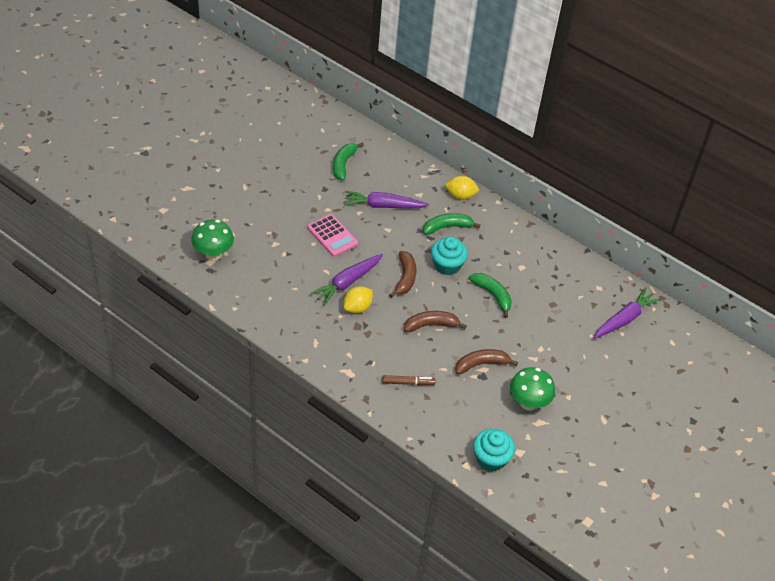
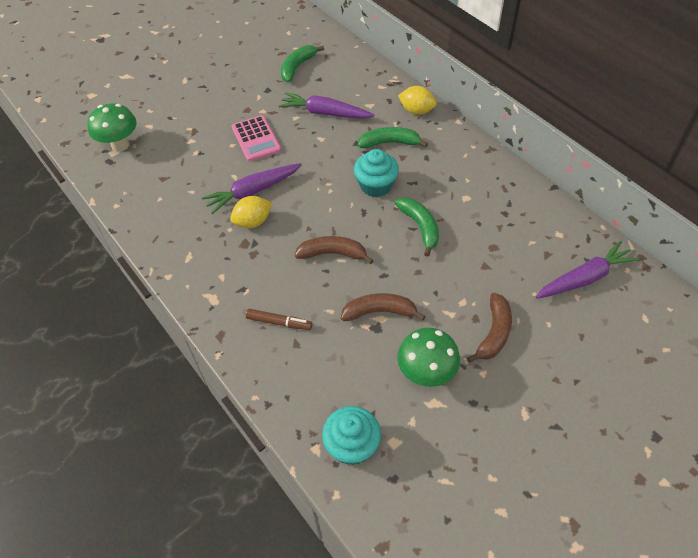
camera: 20 degrees right, 5 degrees up
(405, 278) = (321, 194): brown banana -> brown banana (494, 333)

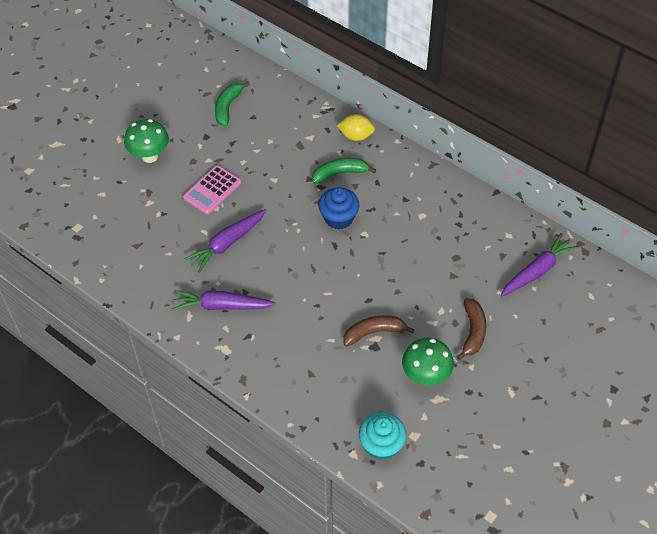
camera: 15 degrees left, 0 degrees up
(120, 145) = (81, 219): green mushroom -> green mushroom (150, 156)
(253, 222) = (237, 272): yellow lemon -> none
(256, 139) = (212, 190): pink calculator -> pink calculator turned 75 degrees clockwise
(279, 322) = (290, 358): brown marker -> none
(325, 113) = (270, 152): purple carrot -> purple carrot (221, 306)
(333, 253) = (318, 289): brown banana -> none
(376, 185) = (338, 218): turquoise cupcake -> blue cupcake
(420, 227) = (388, 250): green banana -> none

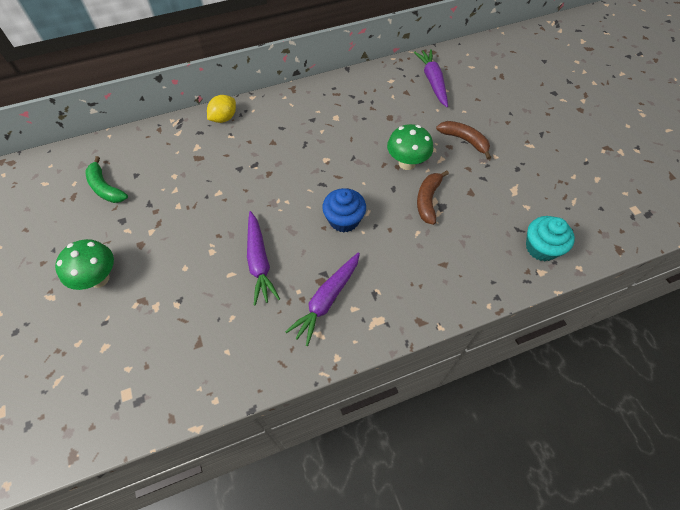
camera: 60 degrees left, 5 degrees up
(212, 190) = (188, 245): pink calculator -> none
(338, 218) = (296, 168): blue cupcake -> blue cupcake (344, 220)
(340, 173) = (252, 146): green banana -> none
(426, 376) = (489, 187): green mushroom -> green mushroom (407, 163)

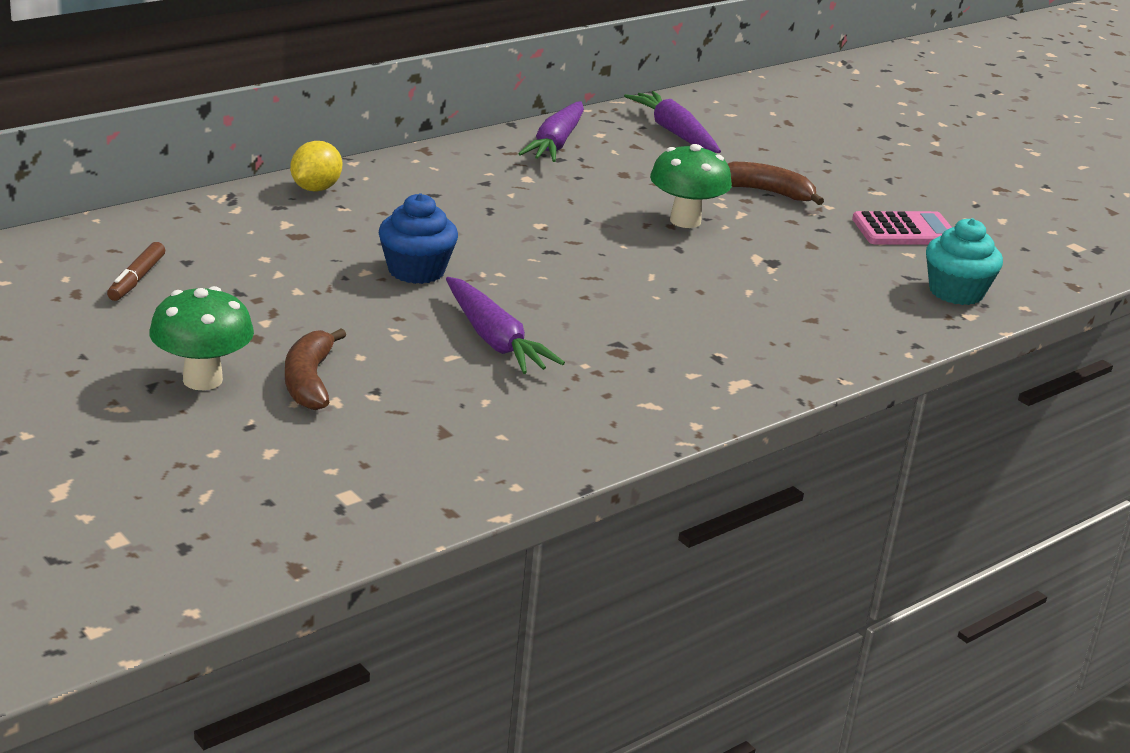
camera: 20 degrees left, 30 degrees down
(105, 188) = (137, 279): green banana -> brown marker
(326, 300) = (640, 370): purple carrot -> purple carrot (556, 143)
(344, 220) = (615, 286): blue cupcake -> blue cupcake (416, 271)
(428, 200) = (745, 257): brown banana -> brown banana (309, 381)
(532, 184) = (905, 230): none -> pink calculator

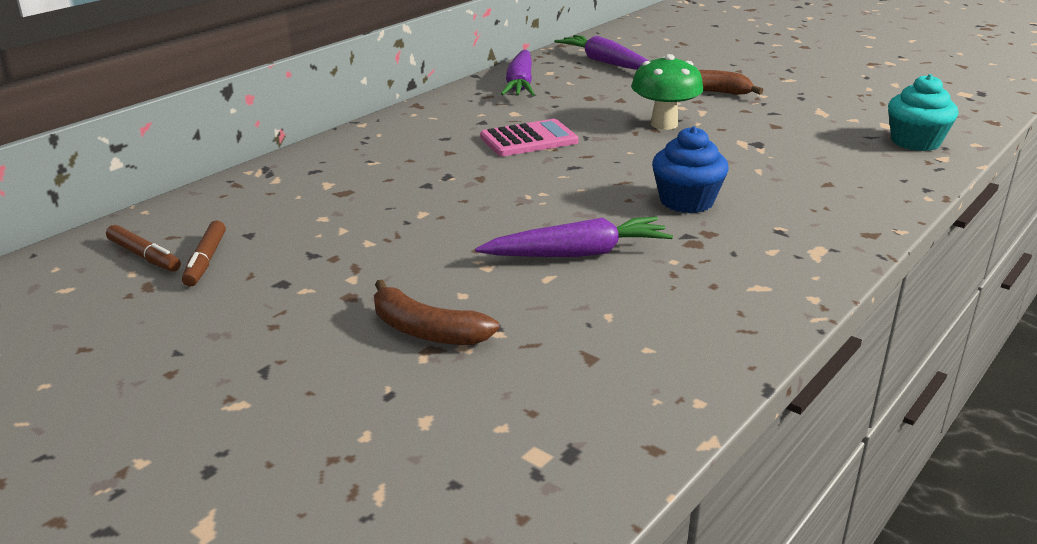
camera: 10 degrees left, 0 degrees up
(82, 264) = (144, 256): none -> brown marker
(202, 380) = (316, 353): green mushroom -> none
(309, 381) = (426, 331): brown banana -> brown banana turned 45 degrees counterclockwise
(315, 188) = (340, 150): yellow lemon -> none
(416, 271) = (468, 204): blue cupcake -> blue cupcake (686, 201)
(494, 340) = (577, 253): purple carrot -> purple carrot turned 60 degrees counterclockwise
(905, 230) = (834, 103): pink calculator -> pink calculator (529, 140)

